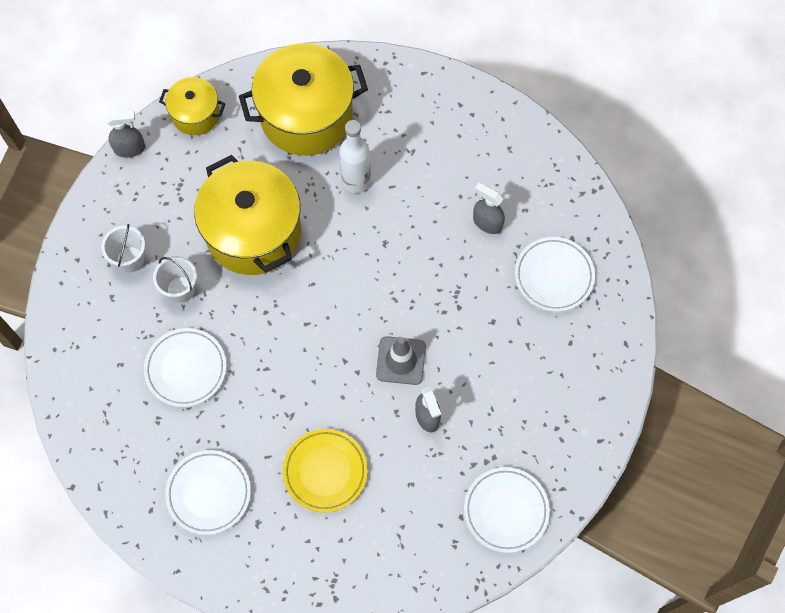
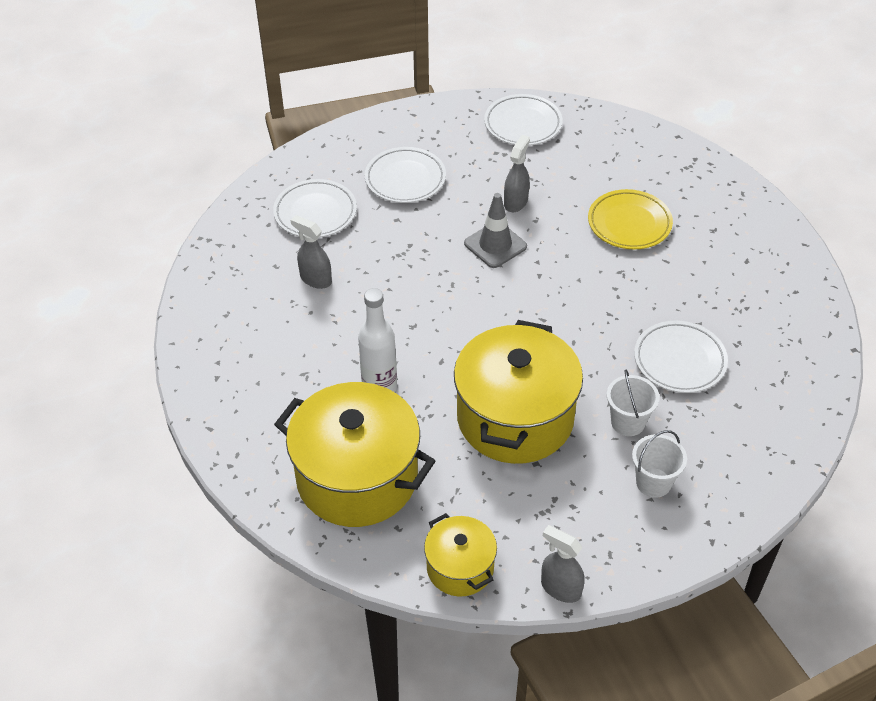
camera: 135 degrees left, 20 degrees down
(209, 493) = (736, 270): white plate -> white plate (405, 179)
(487, 223) = (315, 279): grey spray bottle -> grey spray bottle turned 135 degrees clockwise

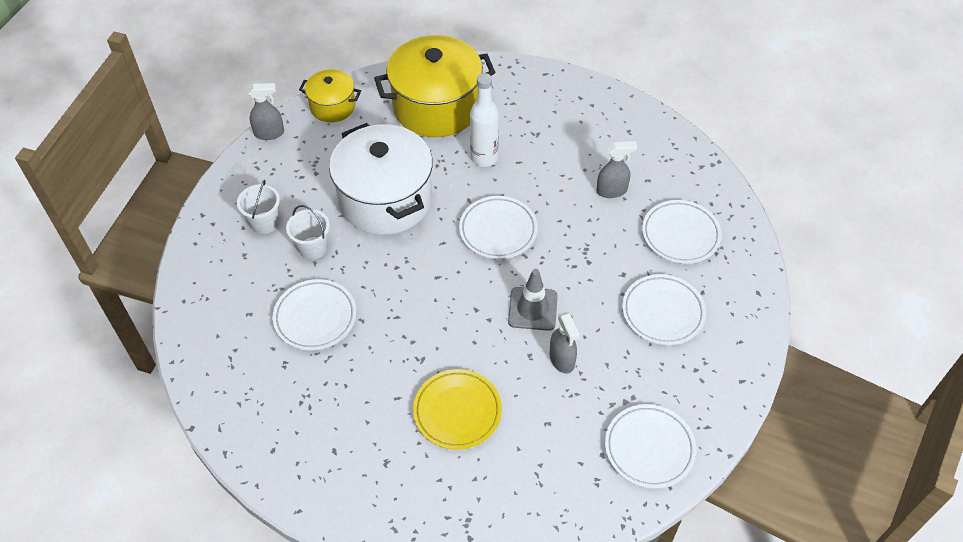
camera: 135 degrees right, 5 degrees up
(449, 318) = (498, 230): none -> white plate
(515, 418) = (385, 200): yellow pot -> white pot

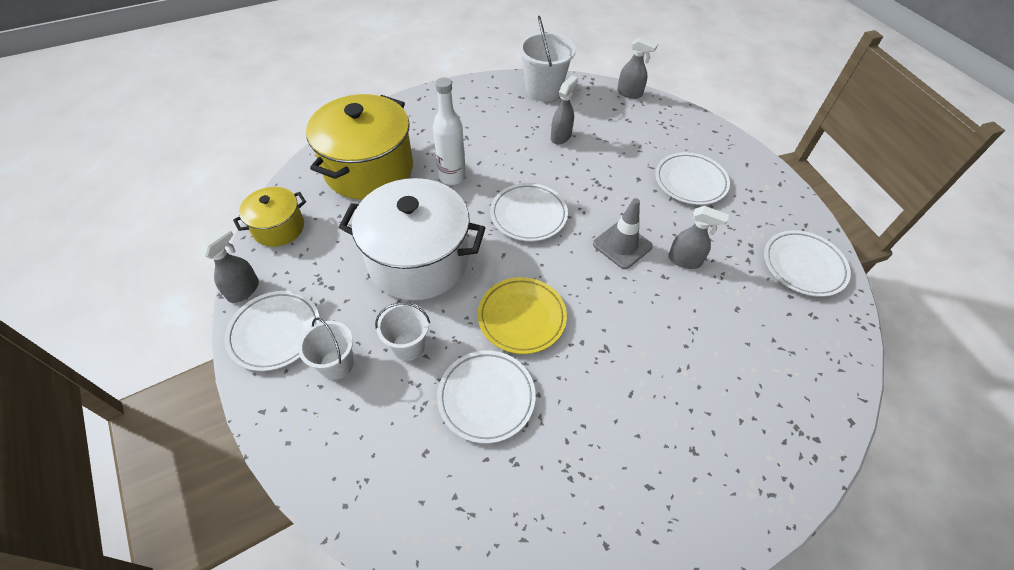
camera: 50 degrees left, 0 degrees up
(457, 411) = (680, 359): yellow plate -> yellow plate (521, 317)
(657, 140) = (543, 90): none -> white bucket
(680, 235) = (633, 132): white plate -> white plate (275, 332)
(732, 200) = (629, 93): none -> grey spray bottle

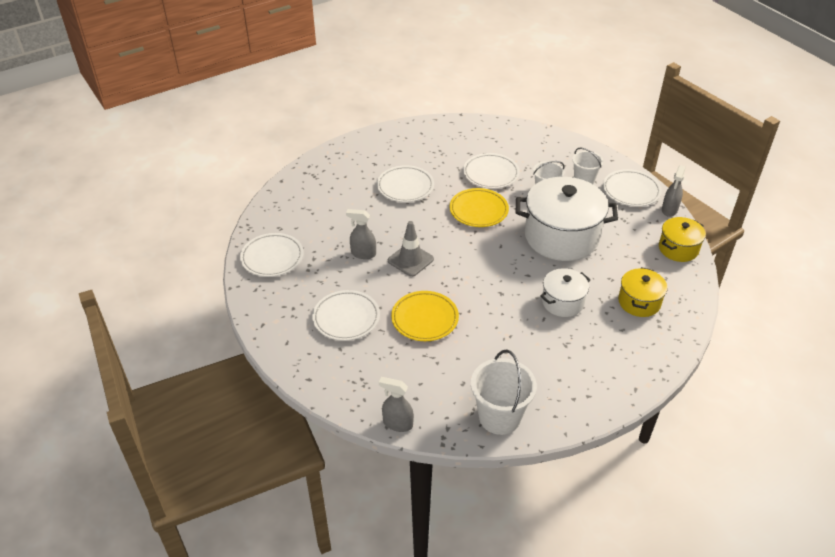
camera: 175 degrees right, 10 degrees down
(369, 169) = (639, 302): yellow pot -> yellow pot, size x0.53
(452, 177) = (562, 302): white bottle -> white pot
(528, 215) = (487, 276): white plate -> white plate (405, 187)
(561, 136) = (471, 355): grey spray bottle -> none
(605, 173) = (425, 319): none -> yellow plate

